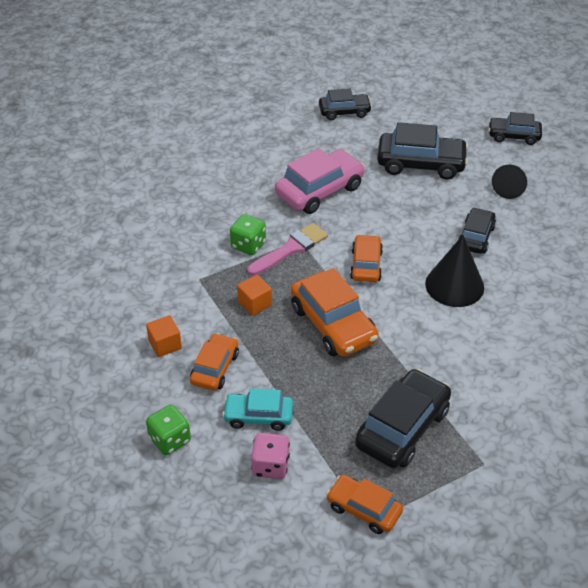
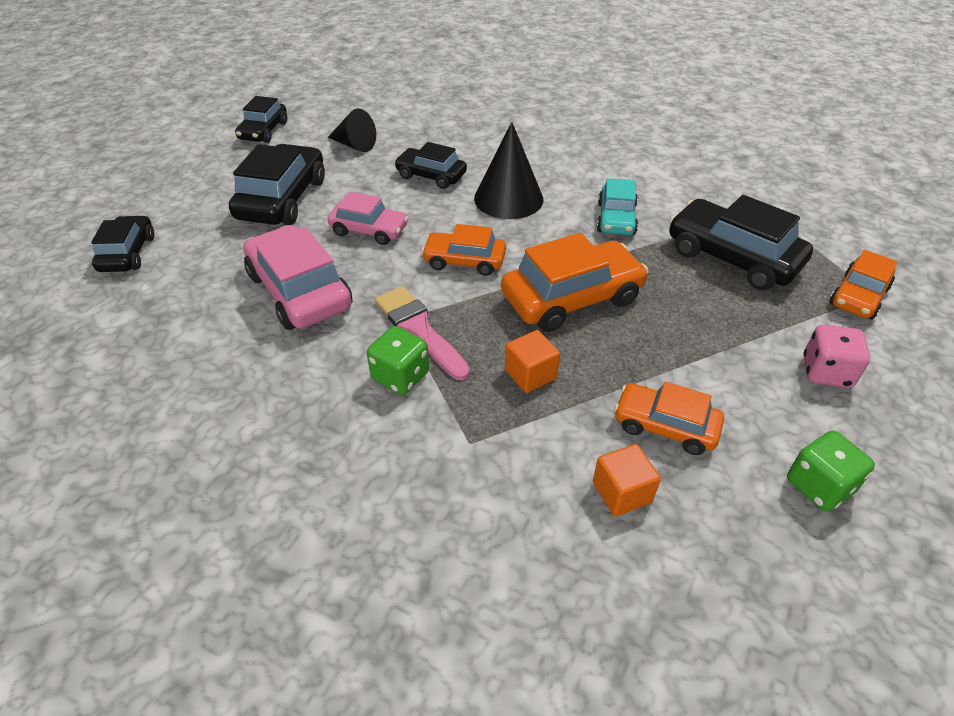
camera: 85 degrees left, 0 degrees up
(258, 416) = (746, 380): turquoise car -> turquoise car (616, 219)
(392, 212) = (369, 230): none -> pink car

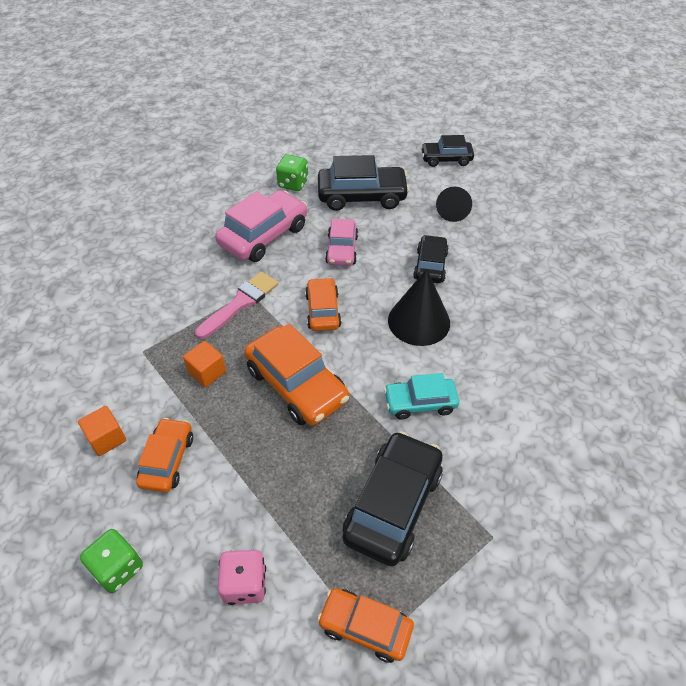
camera: 75 degrees right, 5 degrees up
(128, 253) = (279, 153): black car -> none
(400, 376) = (194, 305): green dice -> green dice (293, 184)

